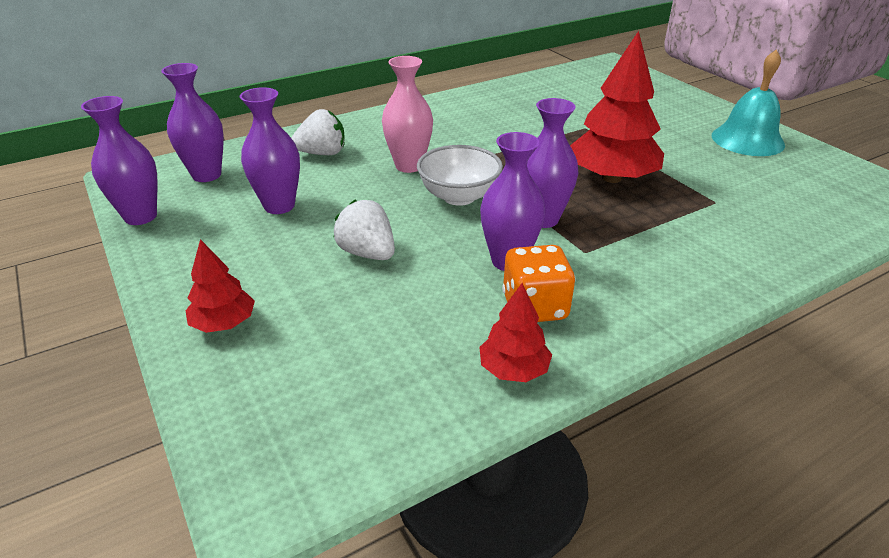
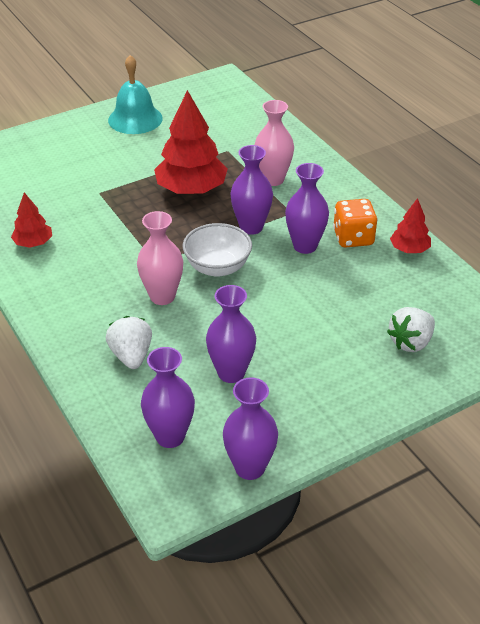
camera: 90 degrees left, 5 degrees up
(224, 323) = (390, 378): red tree -> red tree (33, 243)
(367, 253) = (300, 314): white strawberry -> white strawberry (411, 342)
(661, 237) = (273, 179): none -> pink vase

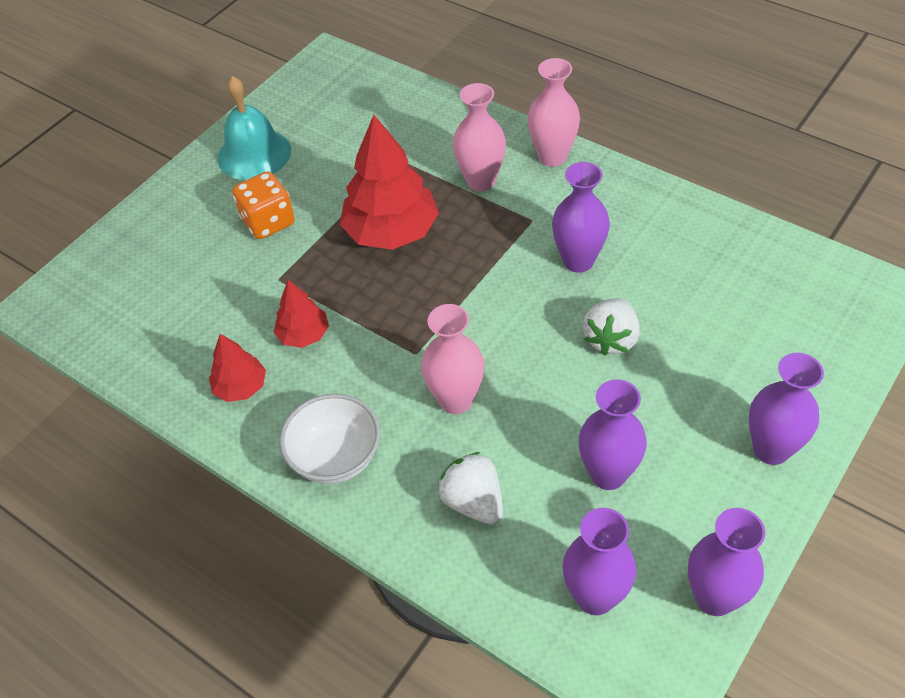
camera: 20 degrees left, 10 degrees up
(217, 267) = (495, 331): white bowl -> white bowl (336, 457)
(251, 227) = (498, 258): purple vase -> purple vase (771, 449)
(334, 180) = (552, 157): none -> pink vase
(353, 238) = (625, 228): orange dice -> orange dice (268, 222)
(409, 249) = (697, 220): red tree -> red tree (303, 335)
(411, 342) = (779, 345): white strawberry -> white strawberry (611, 339)

